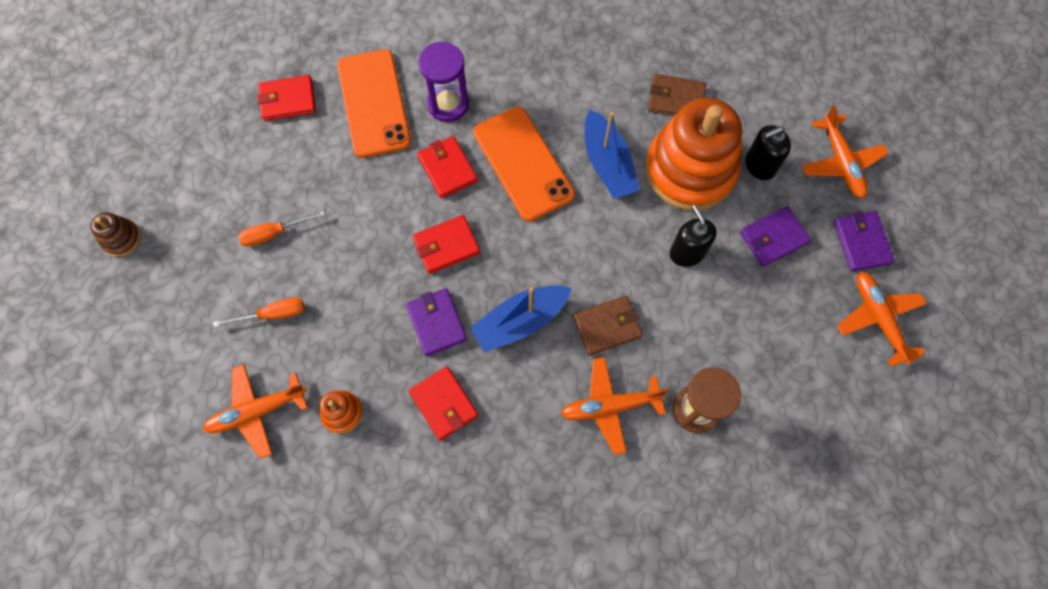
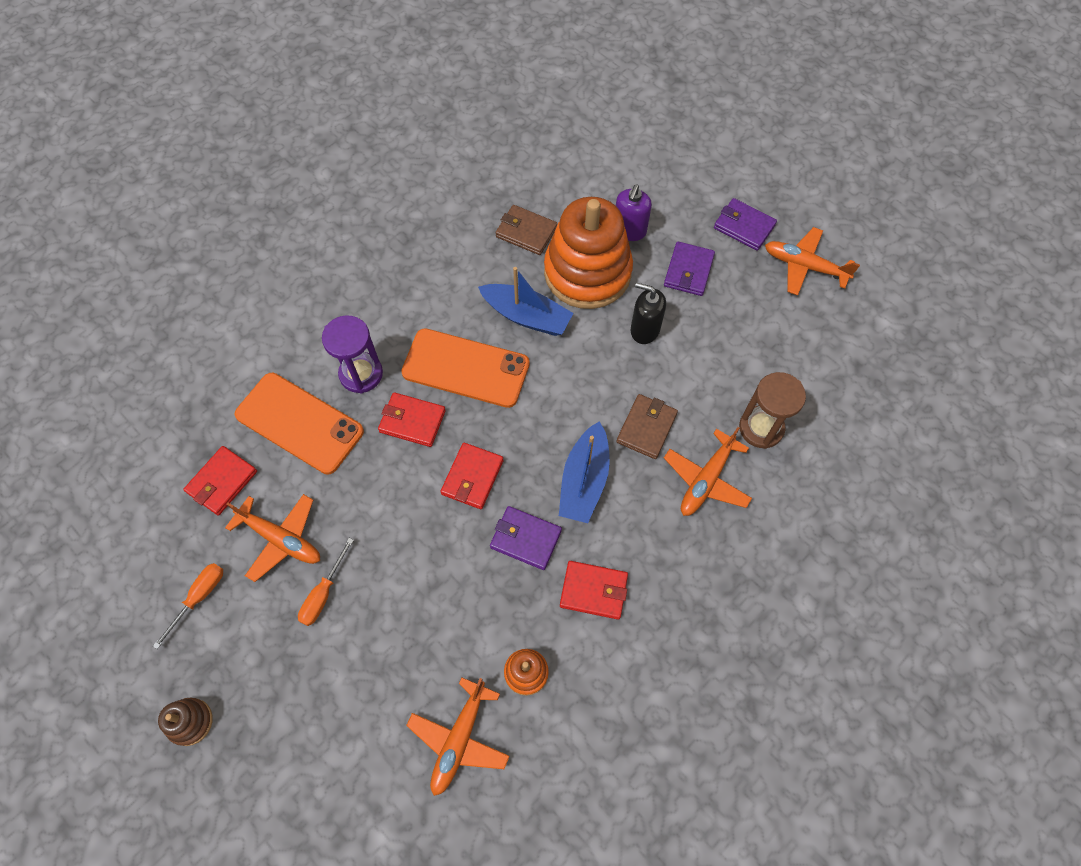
camera: 45 degrees left, 5 degrees down
(273, 314) = (391, 655): orange screwdriver -> orange screwdriver (199, 597)
(676, 99) = (526, 232): brown wallet -> brown wallet turned 60 degrees clockwise
(759, 165) = (629, 230): black soap dispenser -> purple soap dispenser
(841, 162) = (677, 185): orange plane -> orange plane (281, 539)

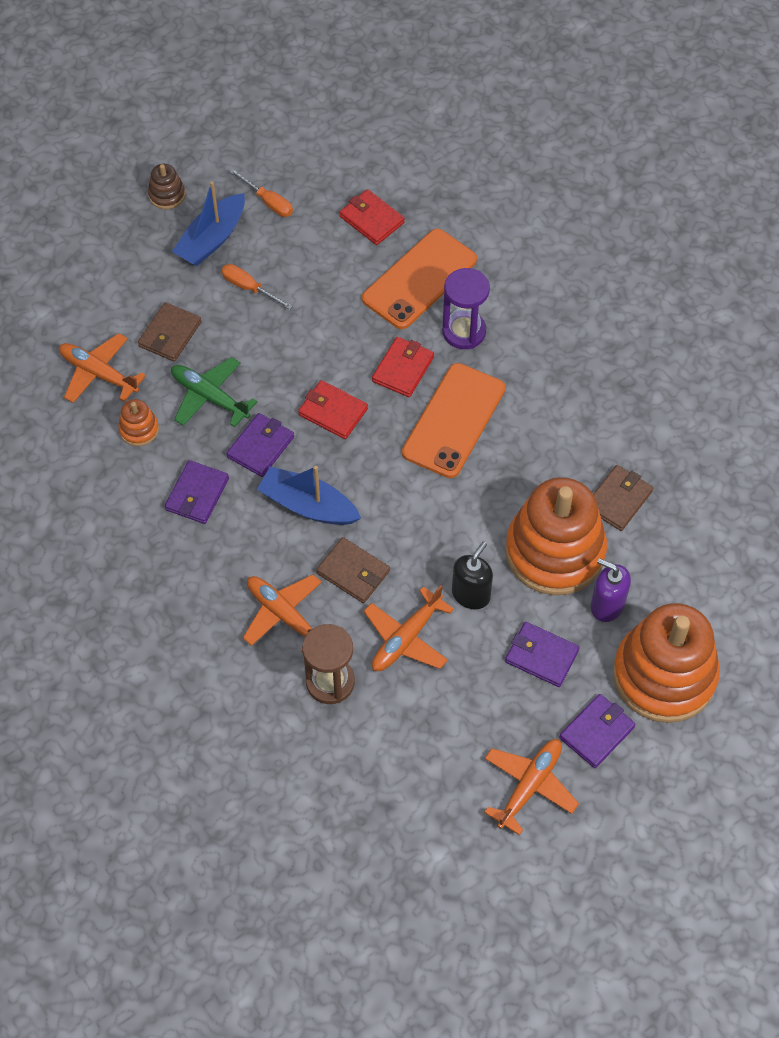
camera: 100 degrees right, 5 degrees down
(281, 539) = (306, 260): orange plane -> orange plane (406, 638)
(395, 668) = (170, 334): none -> brown wallet
(472, 605) = (210, 397): none -> green plane
(526, 316) = (507, 484): blue boat -> blue boat (212, 239)
(593, 591) = (197, 494): red wallet -> purple wallet
(681, 187) = (664, 675): none -> orange stacking toy

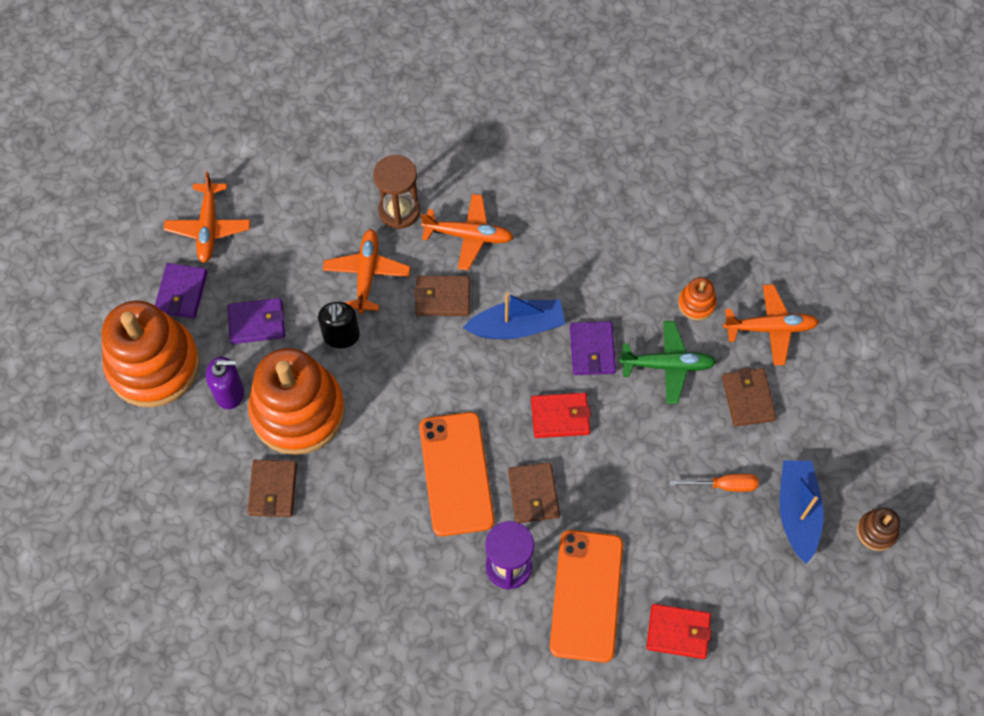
camera: 145 degrees right, 5 degrees up
(197, 494) = (607, 282): purple wallet -> none
(268, 202) = (784, 586): orange screwdriver -> none
(403, 369) = (533, 494): red wallet -> brown wallet

